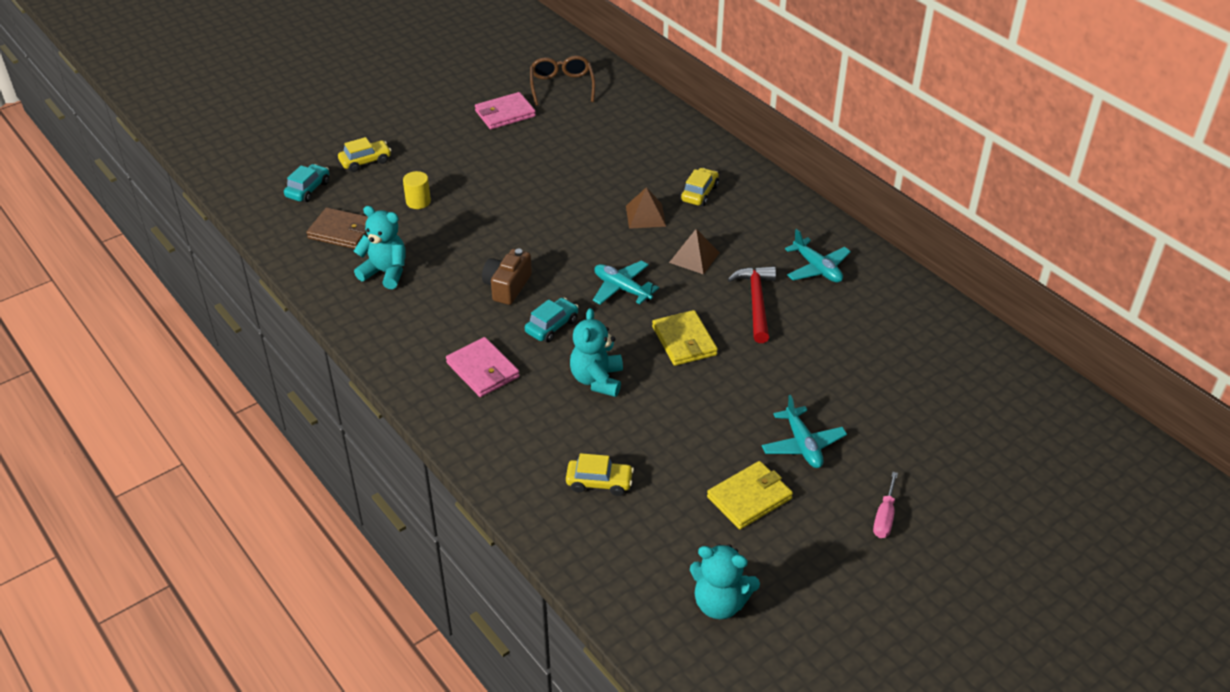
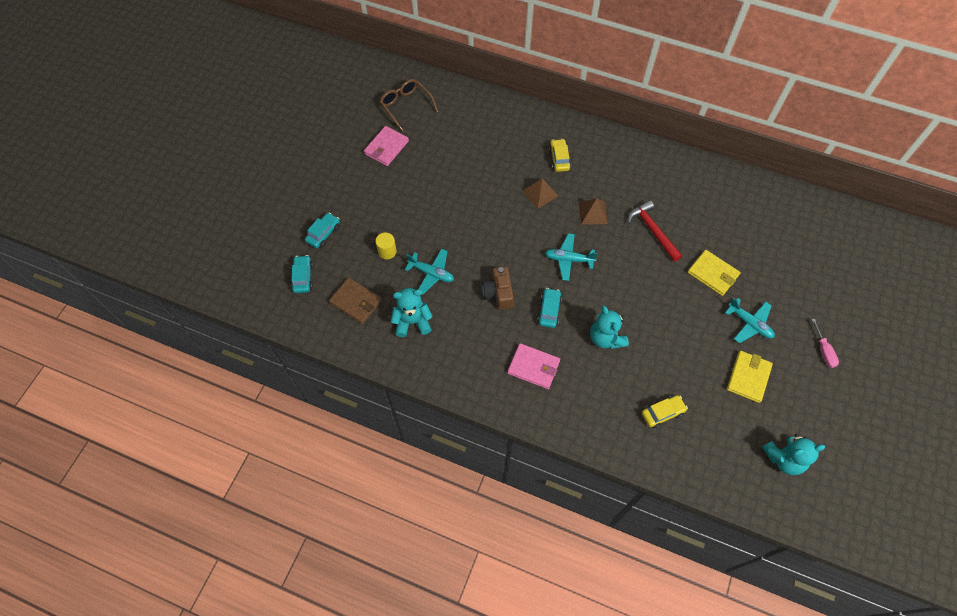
camera: 30 degrees left, 20 degrees up
(342, 231) = (356, 302): brown wallet -> brown wallet turned 45 degrees clockwise
(365, 161) = (323, 233): yellow car -> turquoise car
(684, 341) = (633, 281): yellow wallet -> yellow wallet (713, 274)
(817, 268) = (668, 187): turquoise plane -> turquoise plane (431, 273)

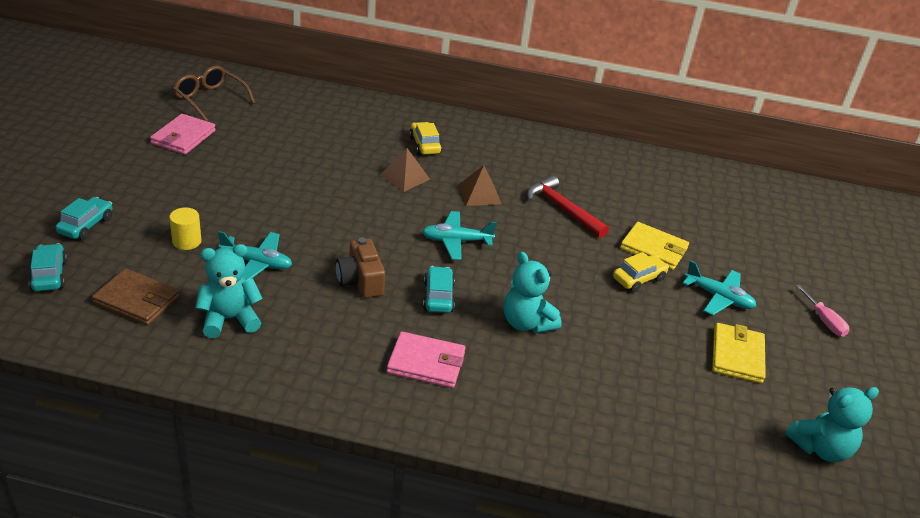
camera: 15 degrees left, 25 degrees down
(662, 413) = (630, 405): yellow car -> yellow car (638, 279)

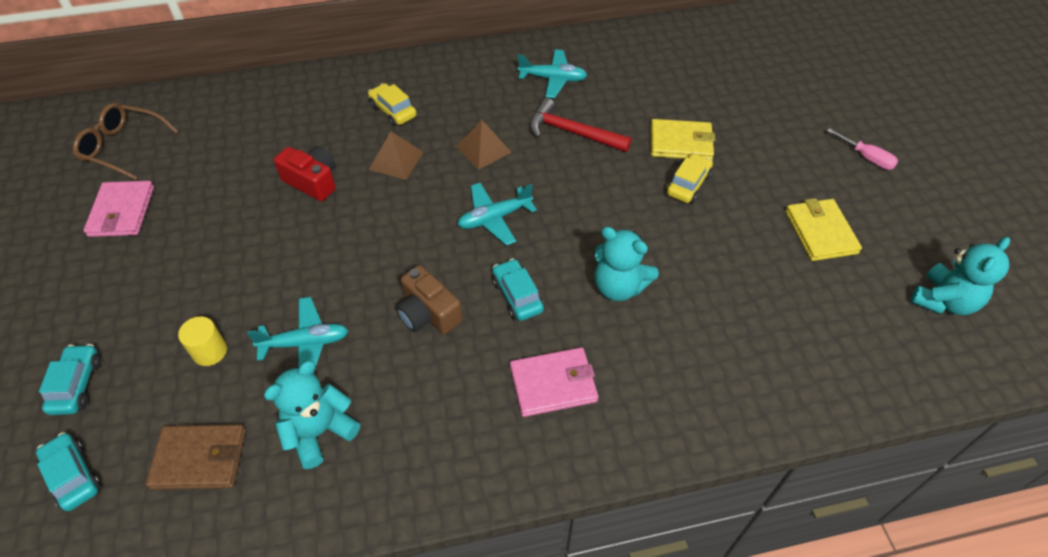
camera: 20 degrees left, 15 degrees up
(331, 167) = (312, 181): none -> red camera
(718, 297) = (767, 173): turquoise plane -> turquoise plane (553, 79)

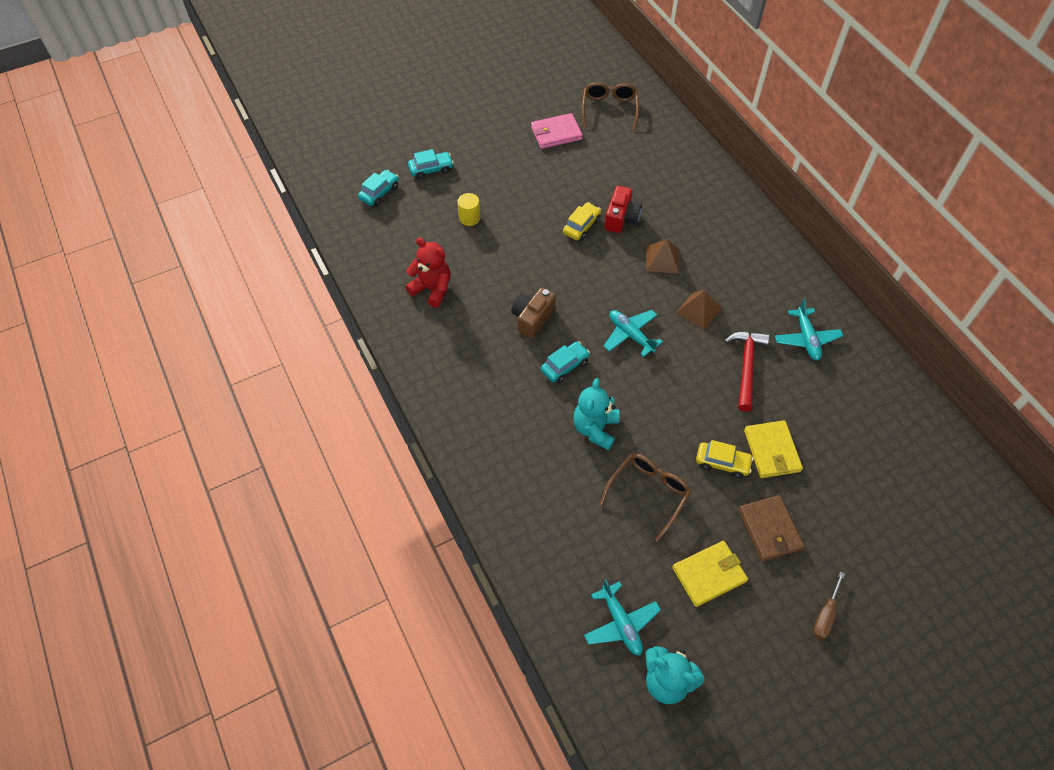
camera: 75 degrees right, 5 degrees up
(199, 459) = (402, 241): brown wallet -> brown wallet (770, 529)
(305, 343) = (489, 261): turquoise plane -> turquoise plane (621, 623)
(319, 432) = (432, 289): turquoise teddy bear -> red teddy bear
(393, 111) = (713, 241): yellow car -> yellow car (581, 226)
(553, 384) = (500, 403): pink wallet -> none
(716, 258) = (648, 494): none -> brown glasses
(866, 158) = (825, 615): pink screwdriver -> brown screwdriver

